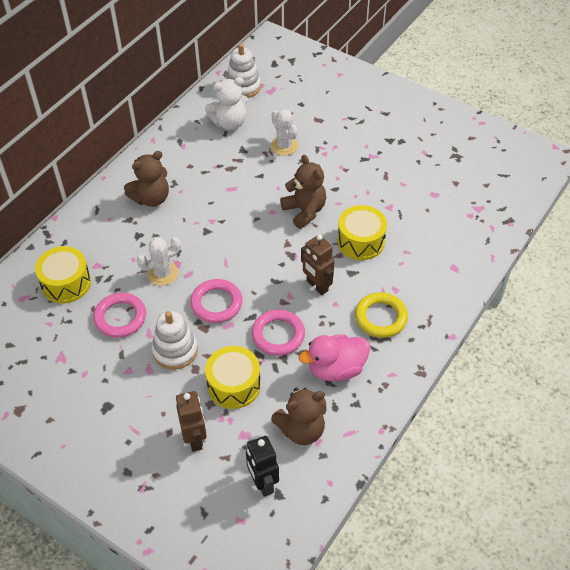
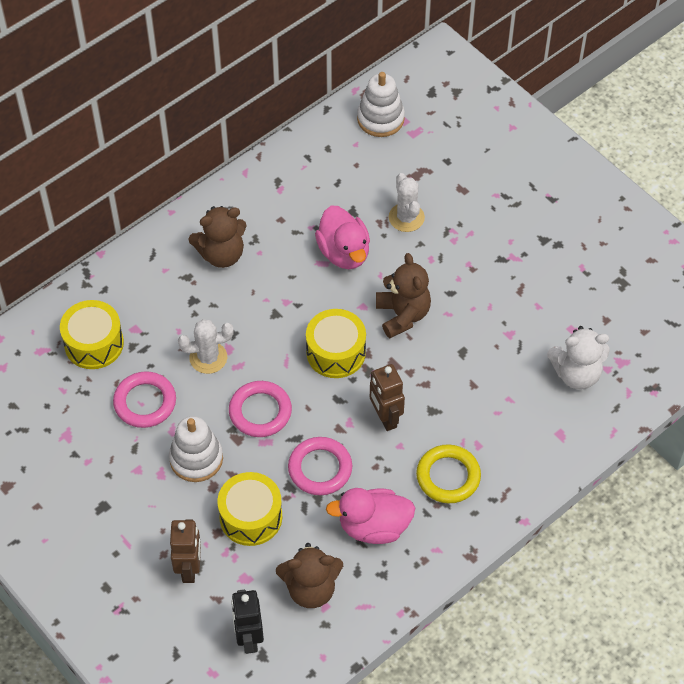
camera: 15 degrees right, 5 degrees up
(229, 123) = (347, 169): white teddy bear -> white teddy bear (576, 374)
(245, 178) = (344, 252): none -> pink duck
(361, 241) = (458, 372): yellow drum -> yellow drum (336, 352)

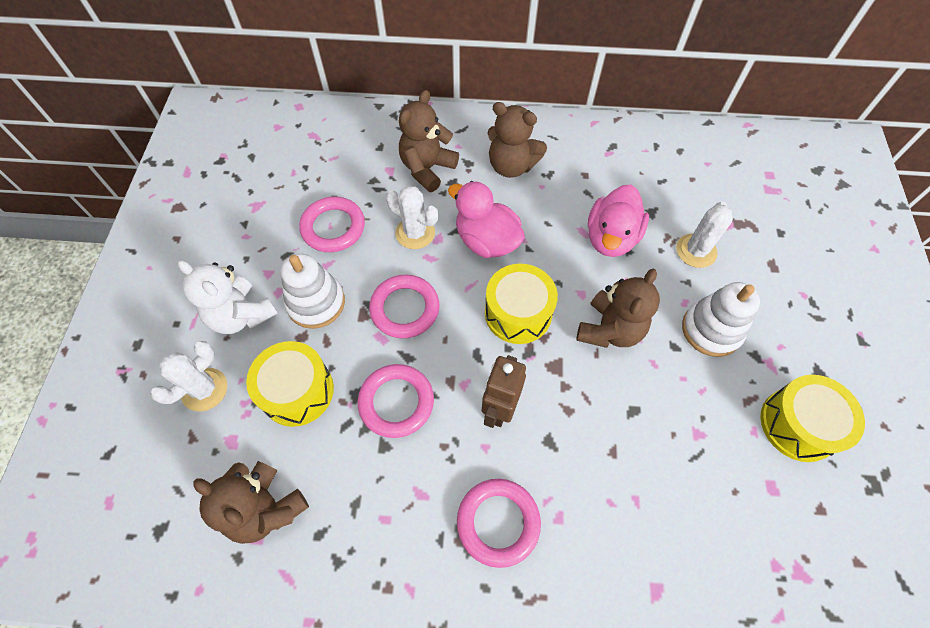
camera: 45 degrees right, 5 degrees up
(94, 343) = (351, 158): yellow drum -> yellow drum (798, 424)
(162, 305) = (427, 169): none -> brown teddy bear
(189, 569) = (204, 389): brown robot -> white cactus
(249, 638) = (169, 502): black robot -> none
(374, 527) = (380, 504): pink duck -> pink duck (486, 241)
(380, 119) = (749, 159): white stacking toy -> white stacking toy (711, 330)
(448, 476) = (498, 522): yellow ring -> pink ring
(576, 374) = (735, 539): white teddy bear -> white teddy bear (241, 315)

